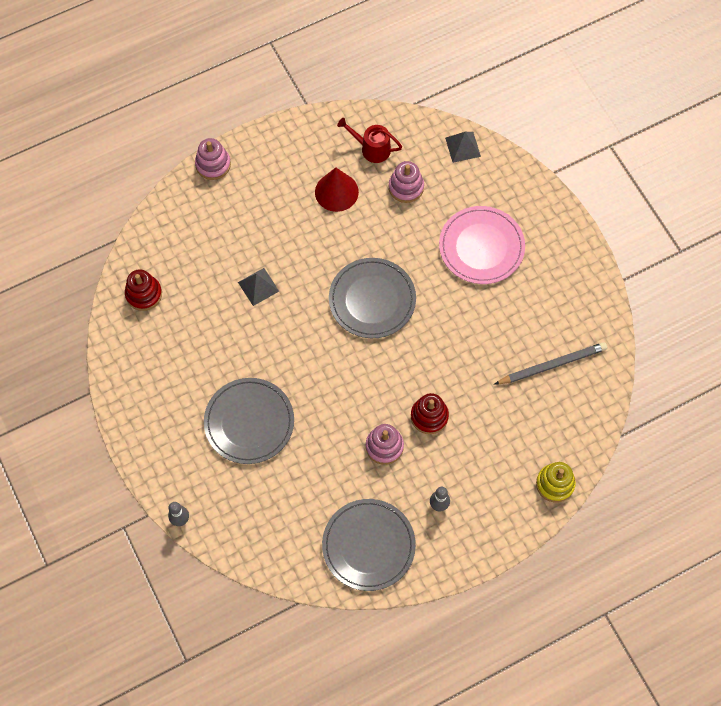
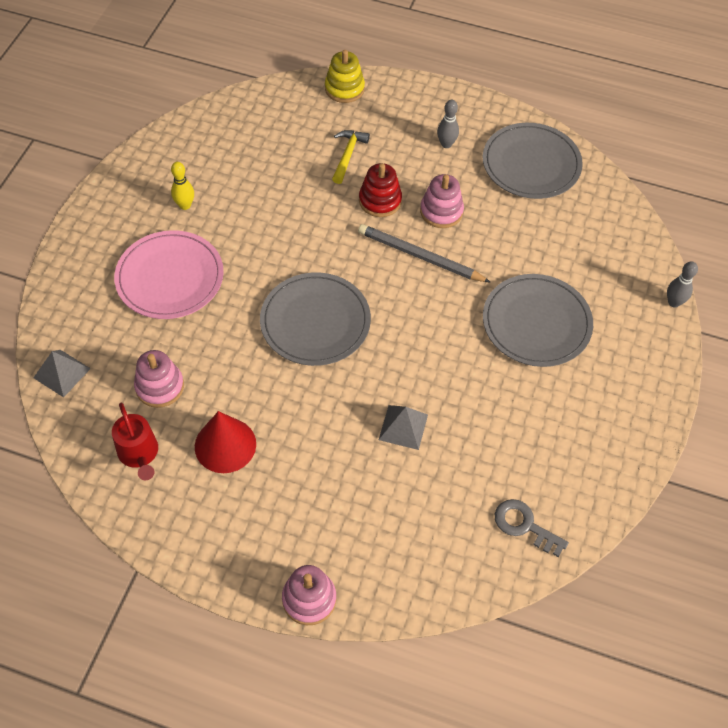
camera: 135 degrees left, 10 degrees down
(144, 294) = (524, 526): red stacking toy -> grey key
(488, 431) = (348, 155): none -> yellow hammer
(534, 297) = (185, 205): none -> yellow bowling pin
(552, 365) = (240, 153): grey pencil -> grey pencil (420, 256)

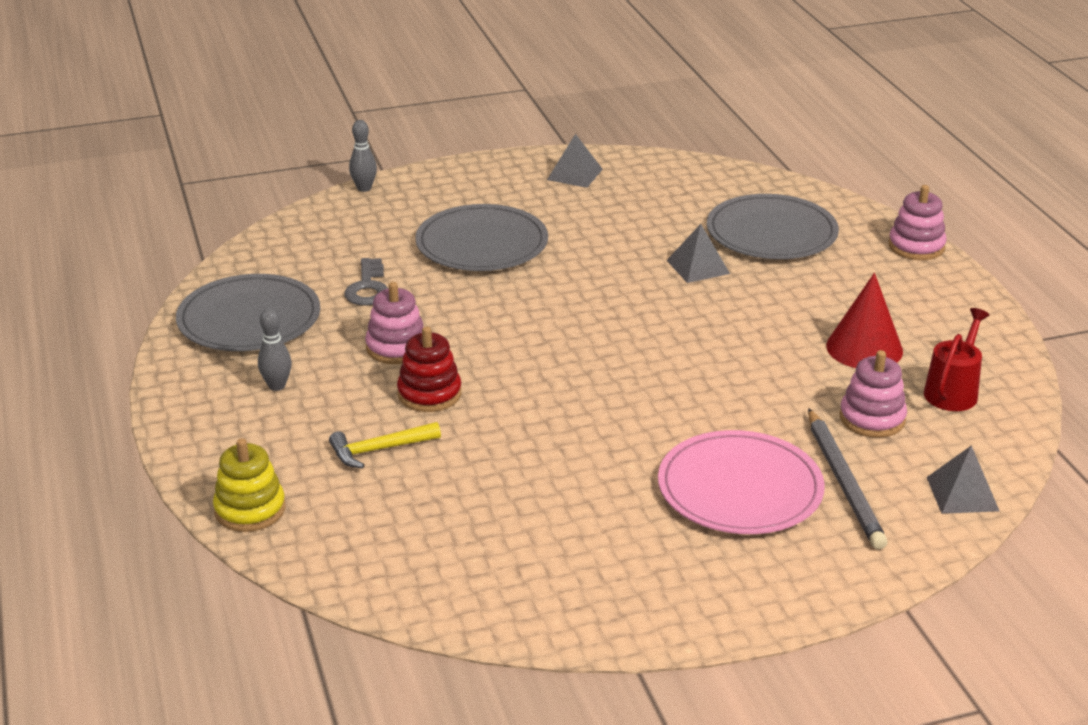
camera: 125 degrees left, 25 degrees down
(185, 205) = (622, 538): yellow bowling pin -> none
(315, 321) = (655, 362): grey plate -> grey plate (771, 233)
(420, 256) = (481, 335): grey pencil -> grey pencil (844, 482)
(524, 526) = (702, 184): grey key -> grey key (368, 288)
(605, 447) = (575, 174): none -> grey pyramid

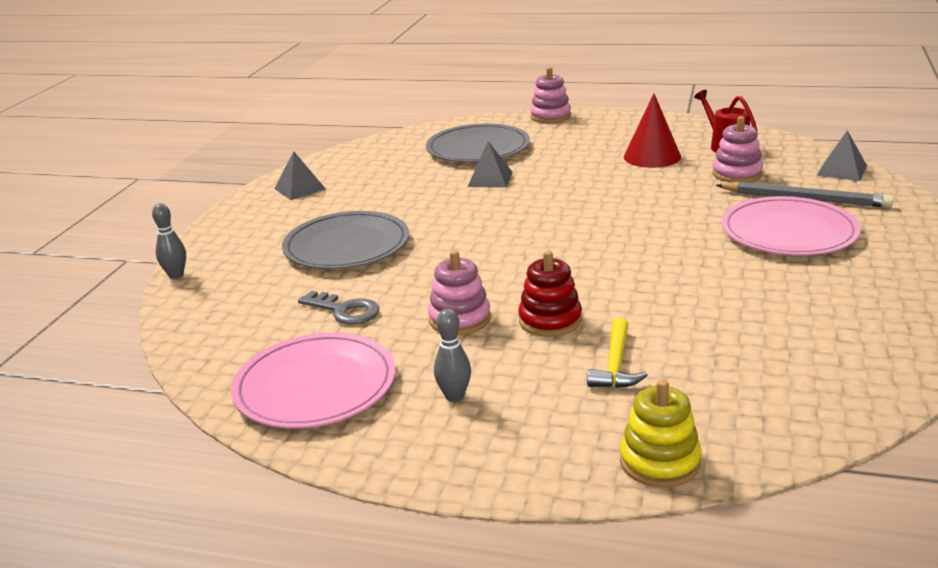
camera: 55 degrees left, 5 degrees down
(249, 319) = (315, 386): grey plate -> pink plate

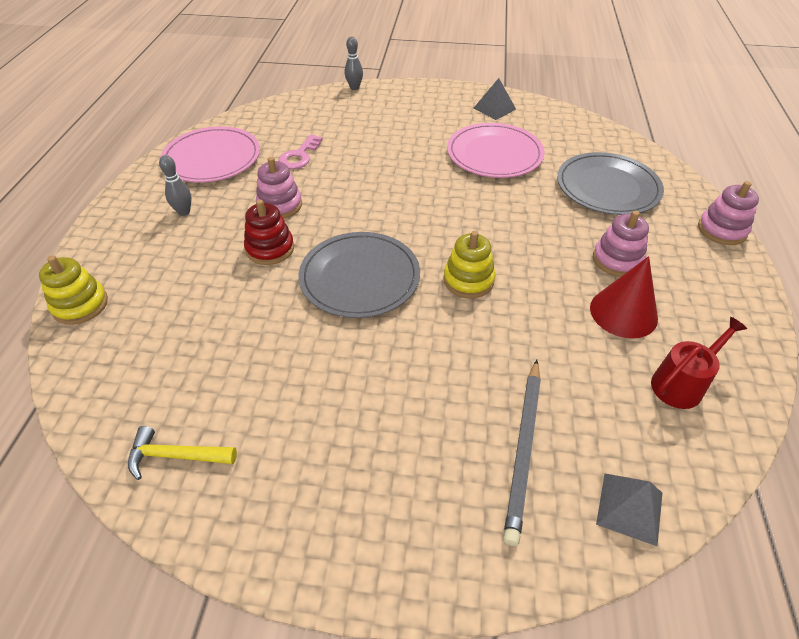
camera: 80 degrees right, 20 degrees up
(344, 311) = (299, 156): grey key -> pink key
(346, 245) = (395, 143): grey plate -> grey plate (360, 277)
(490, 179) = (533, 200): grey pyramid -> none
(611, 212) = (468, 280): none -> yellow stacking toy
(616, 365) = (200, 284): yellow hammer -> yellow hammer (176, 456)
(737, 174) = (589, 387): pink stacking toy -> pink stacking toy (617, 260)
(788, 232) = (429, 420): pink plate -> pink plate (494, 154)

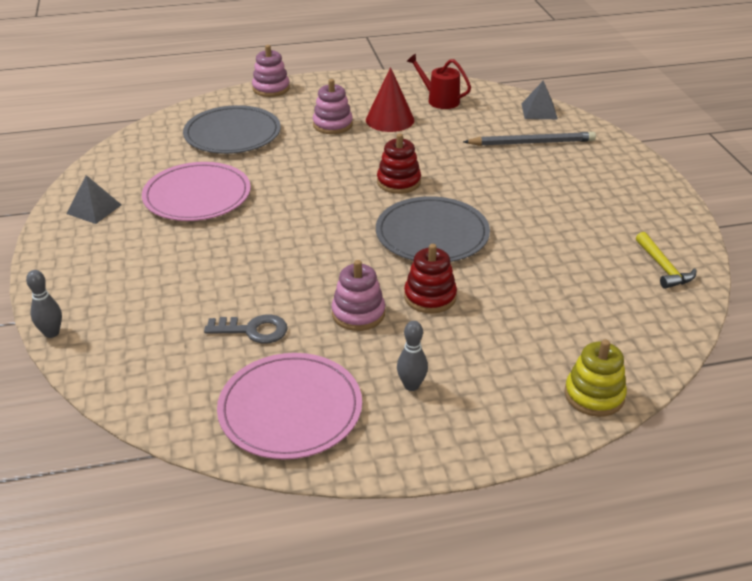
camera: 110 degrees left, 10 degrees down
(299, 156) = (253, 330): pink key -> grey key
(468, 280) = (398, 182): yellow stacking toy -> red stacking toy

